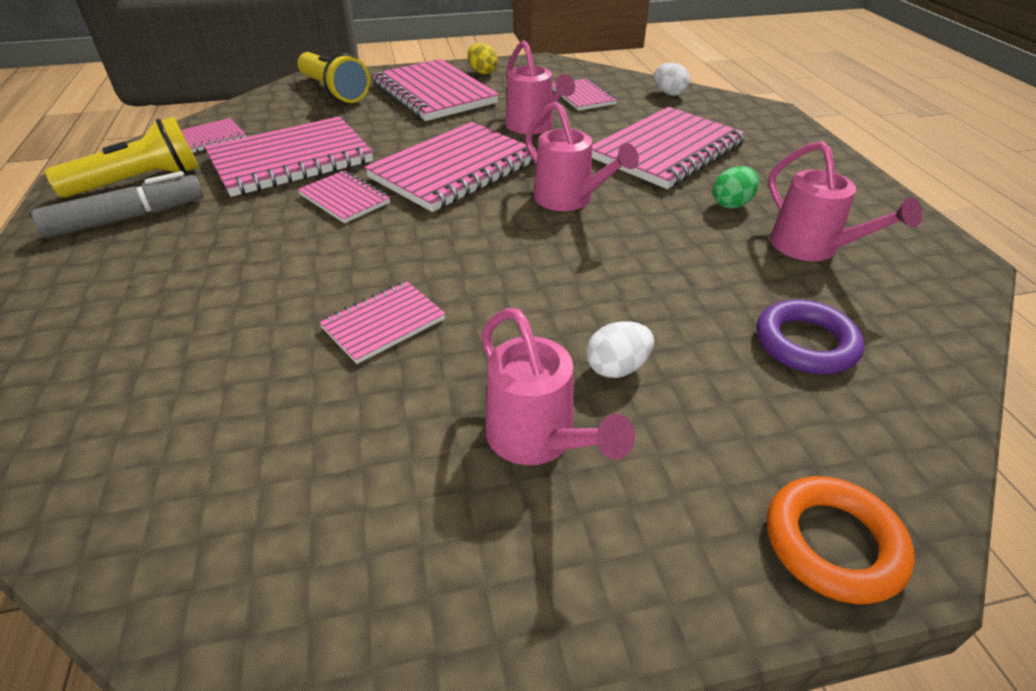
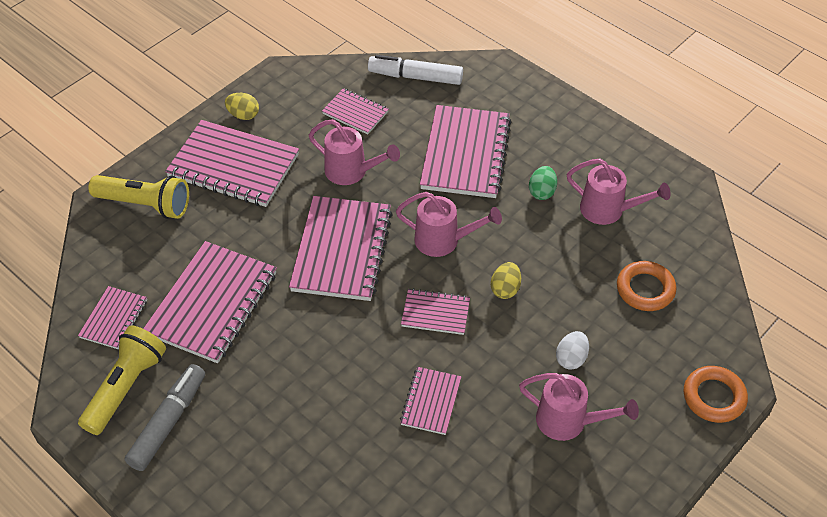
camera: 35 degrees left, 10 degrees up
(345, 199) = (298, 320): pink notebook -> pink notebook (435, 313)
(598, 263) = (505, 289): none -> yellow egg
(669, 93) = (415, 77): white egg -> white marker
(805, 343) = (645, 289): purple ring -> orange ring

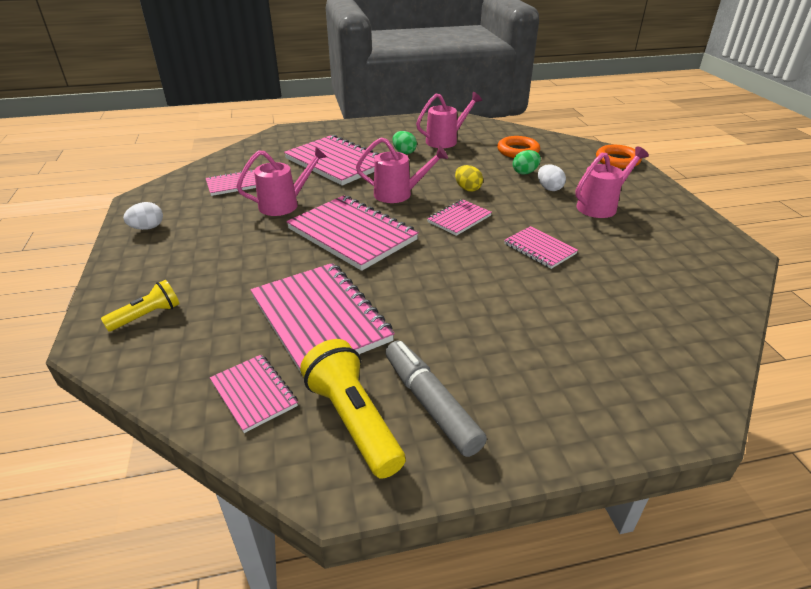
camera: 55 degrees left, 15 degrees down
(145, 204) = (147, 316): yellow flashlight -> yellow flashlight, size x0.60
(233, 166) = (190, 252): pink notebook -> none
(243, 115) = (147, 228): yellow egg -> white egg
(415, 77) = (243, 155): white marker -> none
(444, 241) = (399, 194): pink watering can -> pink watering can turned 45 degrees clockwise
(591, 320) = (525, 172): none -> green egg

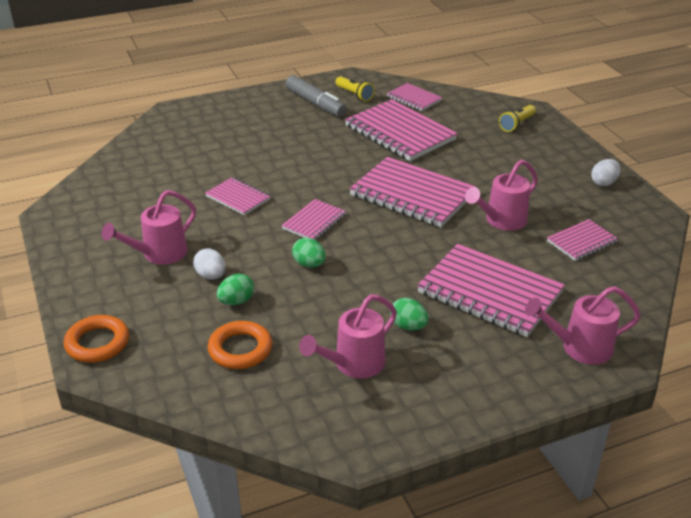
camera: 170 degrees right, 0 degrees up
(353, 420) = (354, 95): yellow flashlight -> yellow flashlight, size x0.60
(399, 194) = (387, 247): pink watering can -> pink watering can (579, 348)
(467, 189) = (309, 264): yellow egg -> green egg

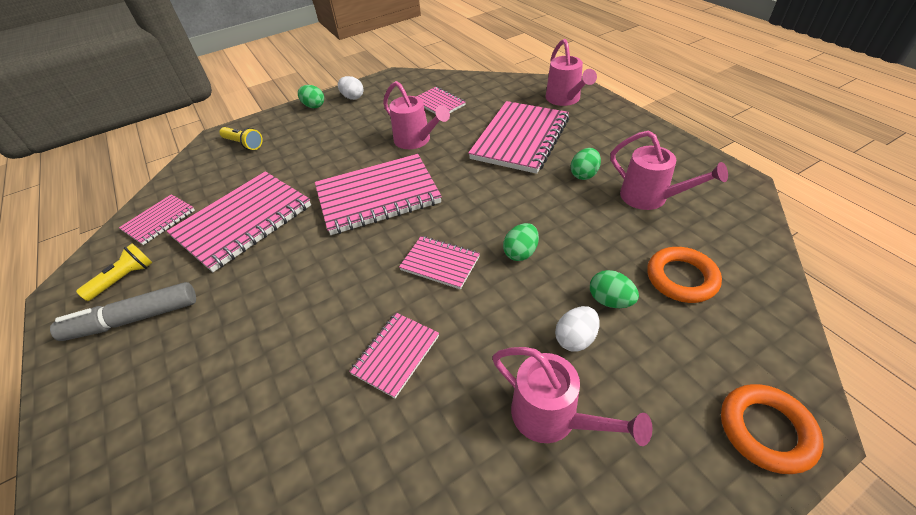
camera: 95 degrees left, 10 degrees up
(315, 103) = (134, 319): grey marker -> grey marker turned 150 degrees counterclockwise
(412, 195) = (378, 196): pink notebook -> pink notebook turned 45 degrees clockwise
(586, 159) = (314, 106): none -> green egg

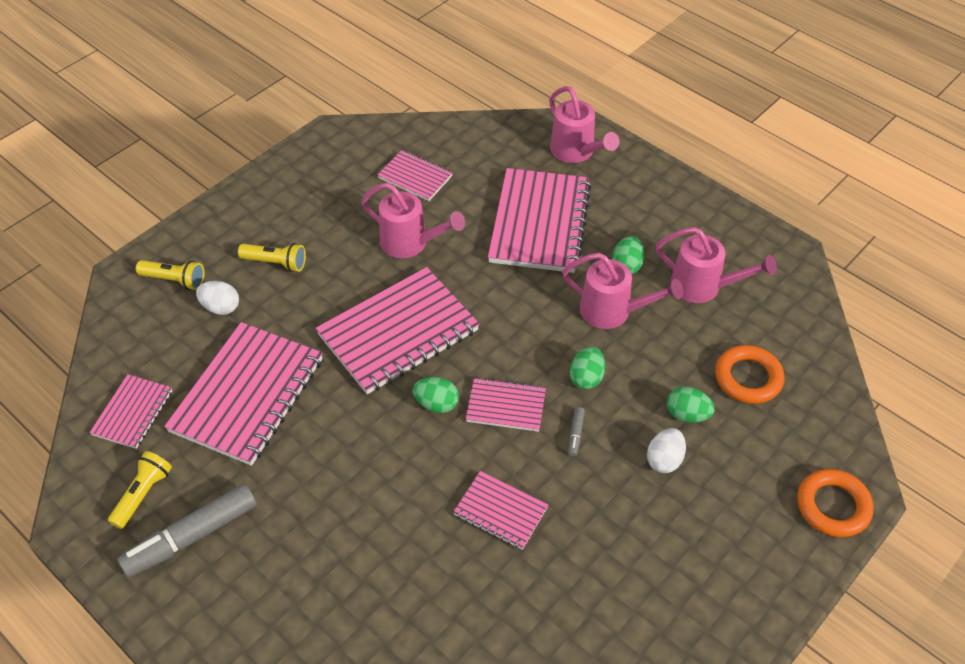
camera: 20 degrees left, 5 degrees up
(314, 106) = (240, 202): green egg -> green egg (436, 404)
(315, 142) = (276, 263): none -> yellow flashlight
(352, 97) = (289, 180): white egg -> white egg (221, 307)
(396, 355) = (500, 512): pink notebook -> pink notebook turned 75 degrees counterclockwise
(494, 298) = (575, 434): none -> grey marker
(553, 418) = (663, 536): pink watering can -> pink watering can (613, 312)

